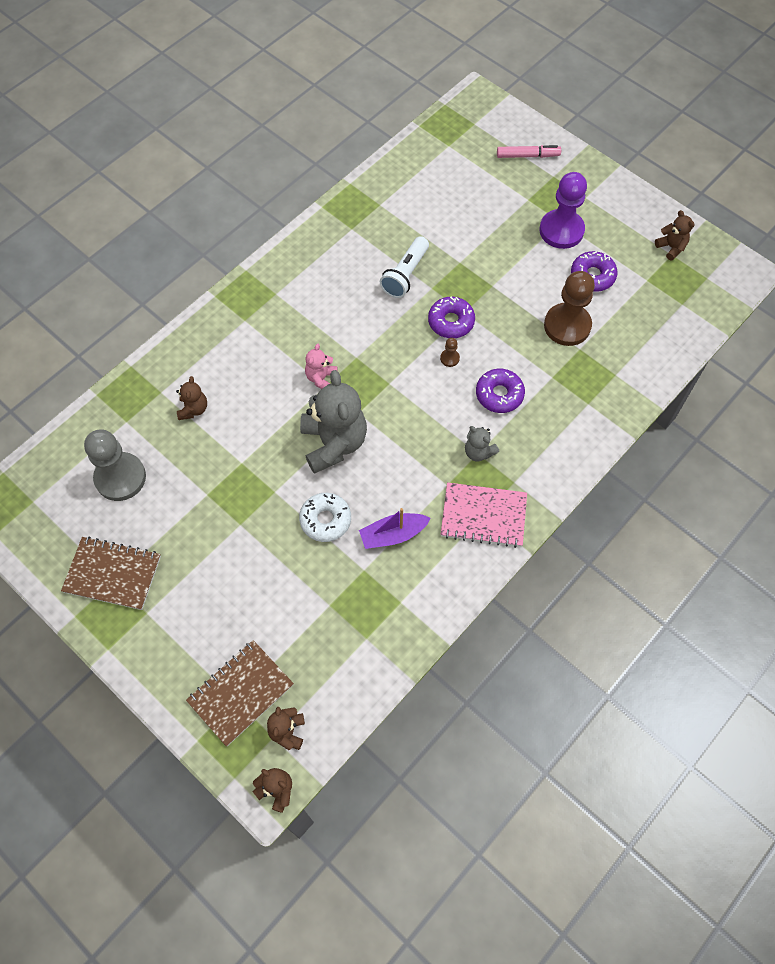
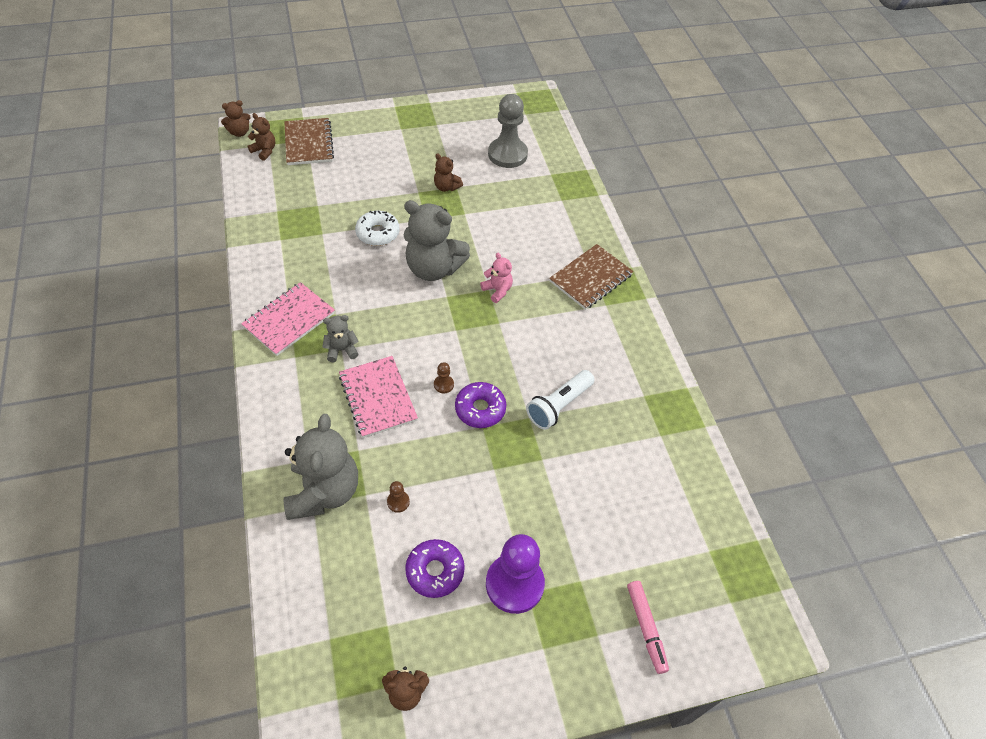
camera: 120 degrees right, 10 degrees down
(112, 574) = (441, 125): brown notebook -> brown notebook (590, 278)
(193, 409) = (532, 209): brown teddy bear -> brown teddy bear (446, 187)
(393, 534) = (330, 261): purple boat -> none
(405, 275) = (559, 406): white flashlight -> white flashlight turned 105 degrees counterclockwise
(499, 394) = (378, 398): purple donut -> pink notebook
(527, 155) = (646, 628): pink marker -> pink marker turned 45 degrees counterclockwise
(567, 326) = (398, 502): brown pawn -> brown pawn, size x0.41
(601, 375) = (324, 491): none -> grey teddy bear

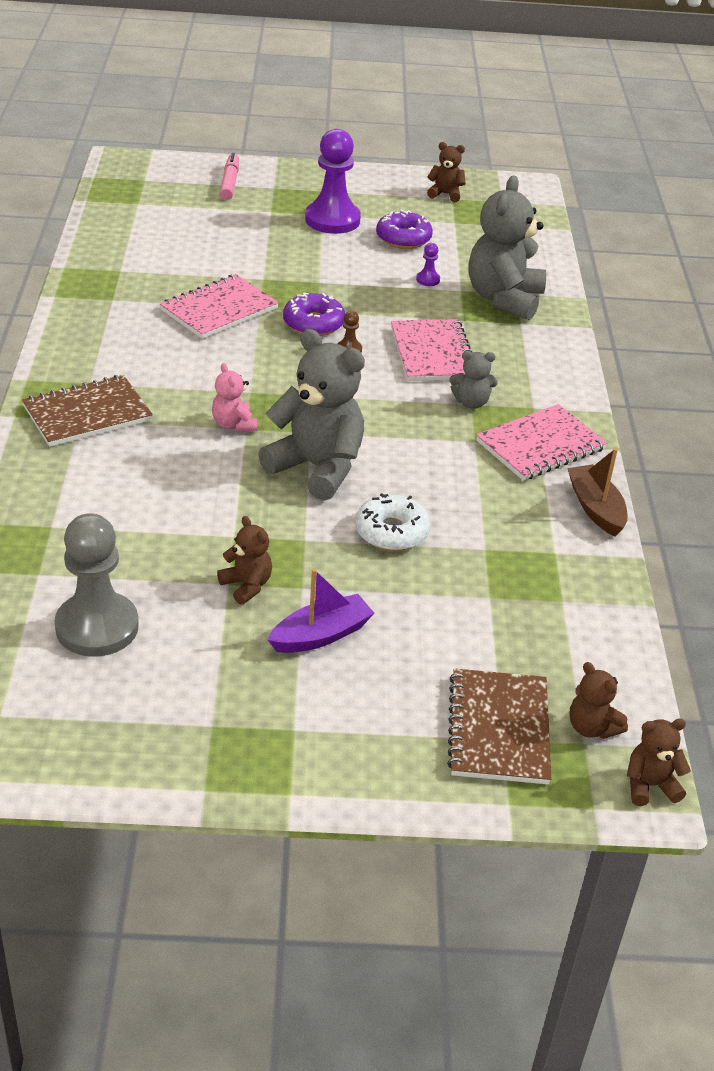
camera: 165 degrees left, 15 degrees down
(253, 275) = (595, 508): none -> brown boat
(398, 502) = (428, 280): brown pawn -> purple pawn
(401, 169) = (321, 635): none -> purple boat
(559, 406) = (219, 309): white flashlight -> pink notebook

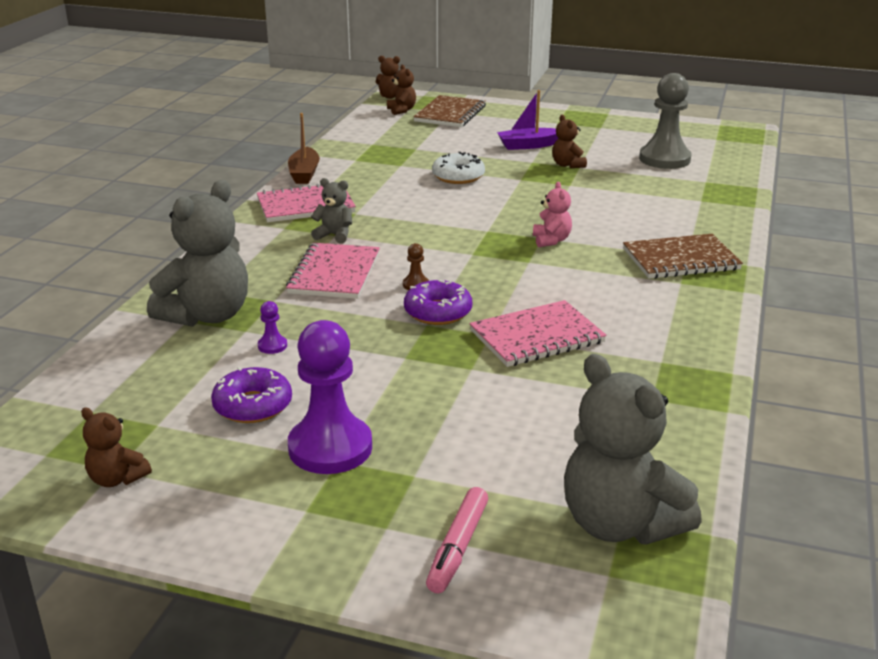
camera: 160 degrees left, 10 degrees down
(317, 468) = (493, 210): grey teddy bear -> grey teddy bear (620, 524)

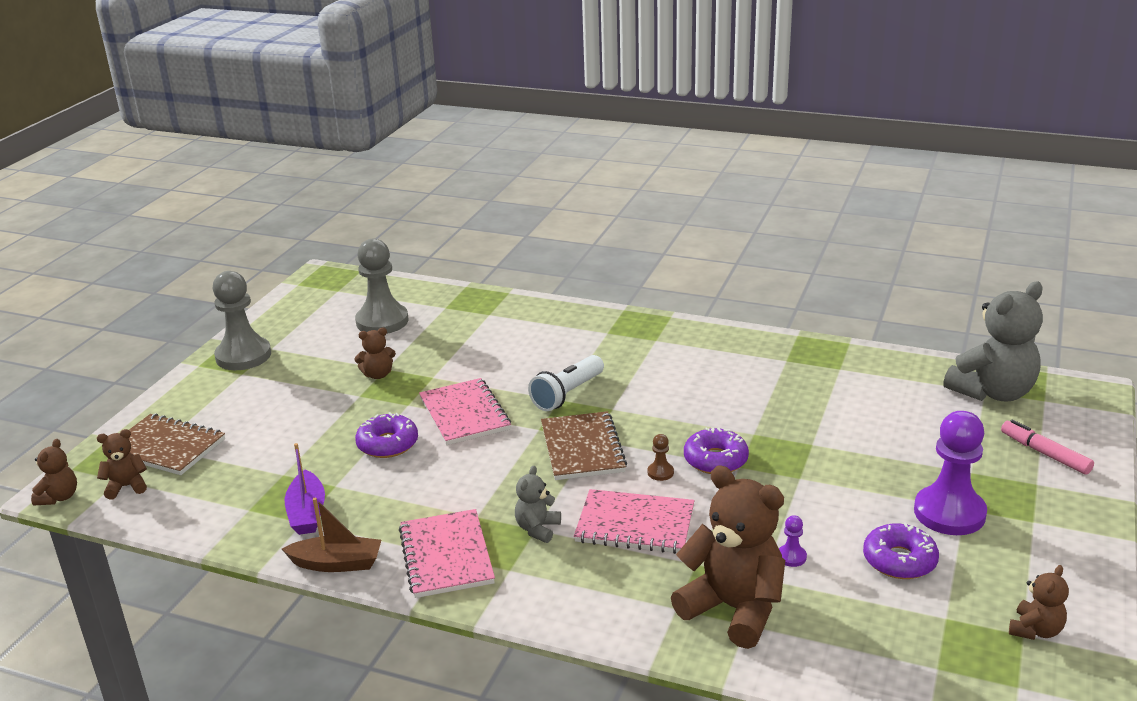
camera: 85 degrees left, 0 degrees up
(207, 315) = (734, 609): grey teddy bear -> brown teddy bear
(458, 176) = (388, 444): white donut -> purple donut
(458, 547) = (1044, 454): pink marker -> pink marker turned 150 degrees counterclockwise
(529, 145) = (308, 395): purple boat -> purple boat (307, 513)
(537, 337) = (755, 411): pink notebook -> pink notebook (464, 414)
(551, 240) = (567, 394): pink teddy bear -> white flashlight
(585, 120) = (243, 356): none -> grey pawn
(680, 259) = (613, 336): brown notebook -> brown notebook (582, 448)

